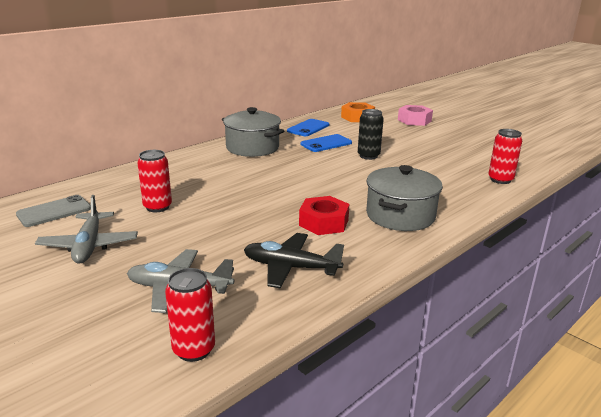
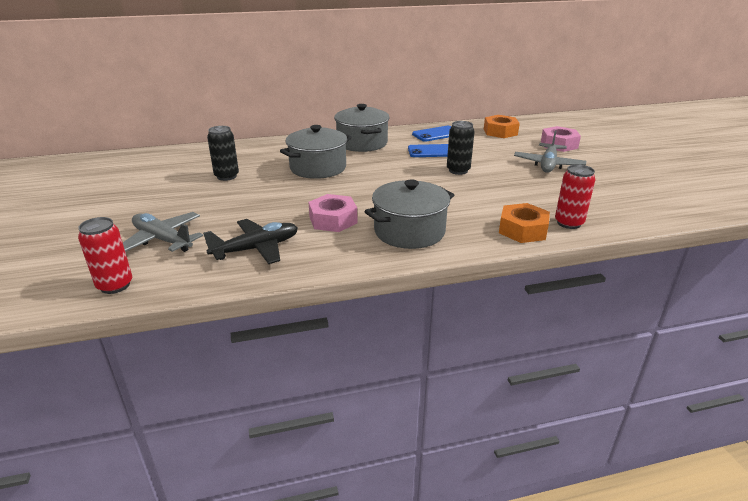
camera: 30 degrees right, 5 degrees up
(54, 211) = (159, 164): grey phone -> none
(89, 245) = (148, 193): grey plane -> grey plane (548, 164)
(157, 207) = (226, 176): red can -> black can
(242, 179) = (318, 168): none -> grey pot
(290, 268) = (256, 249): black plane -> black plane turned 105 degrees clockwise
(323, 222) = (333, 220): red nut -> pink nut
(478, 193) = (522, 230): none -> orange nut

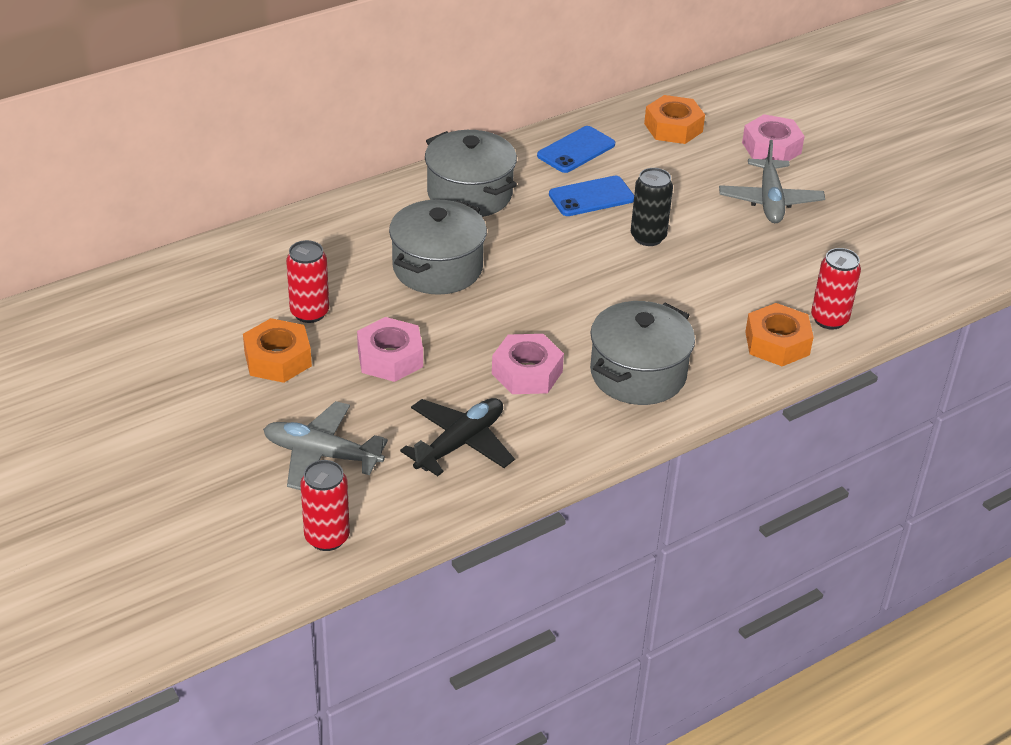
camera: 20 degrees left, 10 degrees up
(187, 192) = (278, 359): none -> orange nut
(226, 176) = (309, 313): black can -> red can
(253, 201) = (390, 358): none -> pink nut

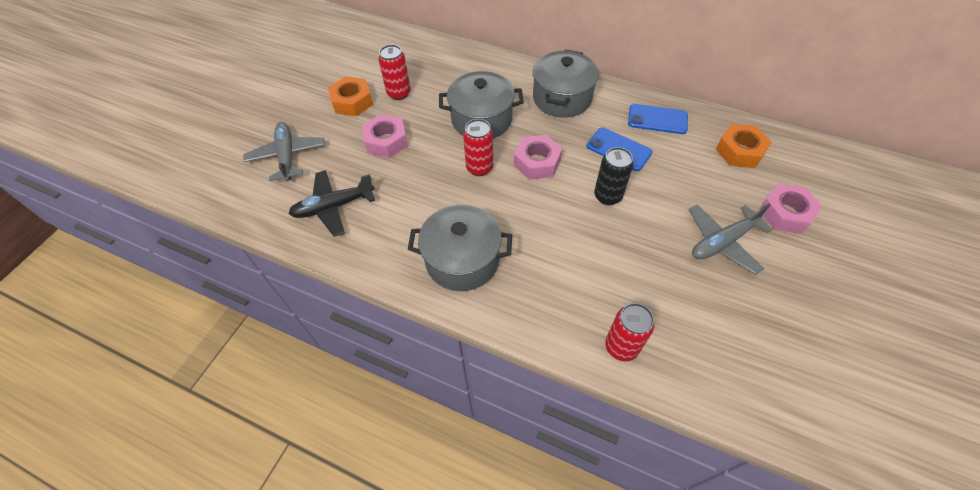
camera: 60 degrees right, 15 degrees up
(327, 537) = (222, 192): red can -> red can (479, 168)
(460, 443) = (333, 207): black plane -> black plane turned 150 degrees clockwise
(527, 372) = (420, 204): pink nut -> pink nut (537, 162)
(777, 343) = (563, 325): orange nut -> none

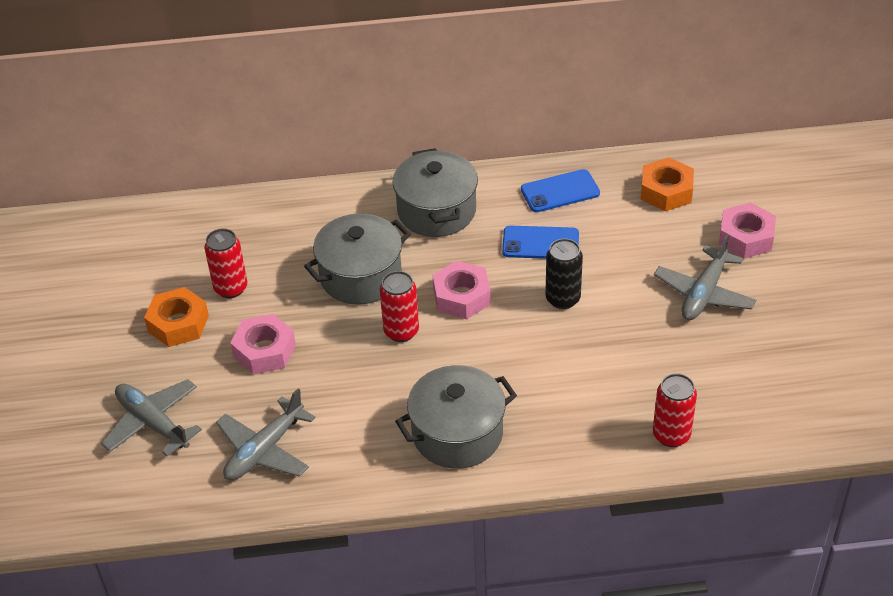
camera: 30 degrees left, 10 degrees down
(333, 207) = (265, 450): black plane -> grey plane

